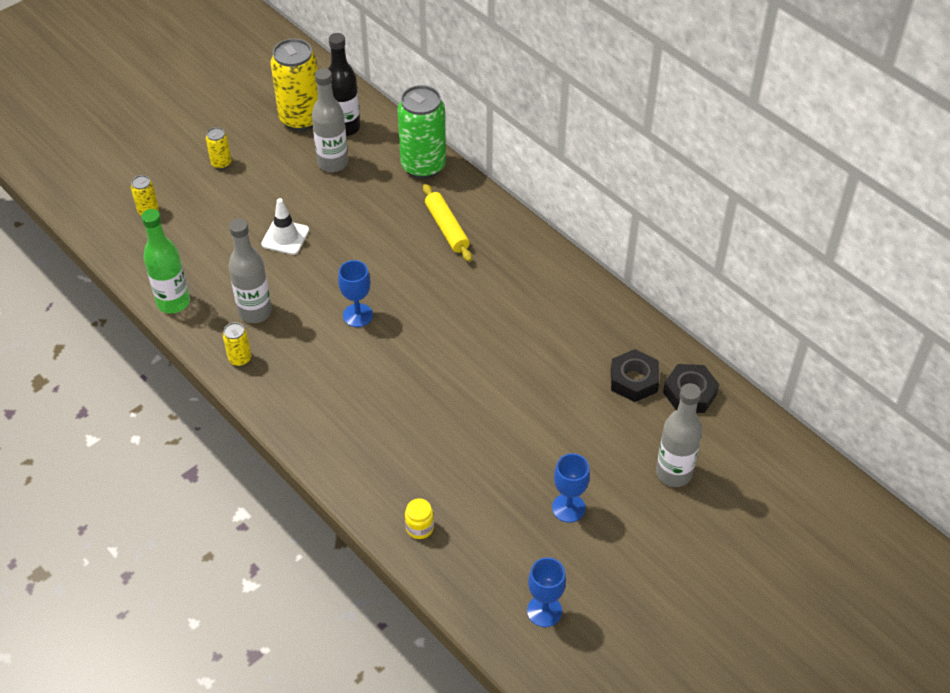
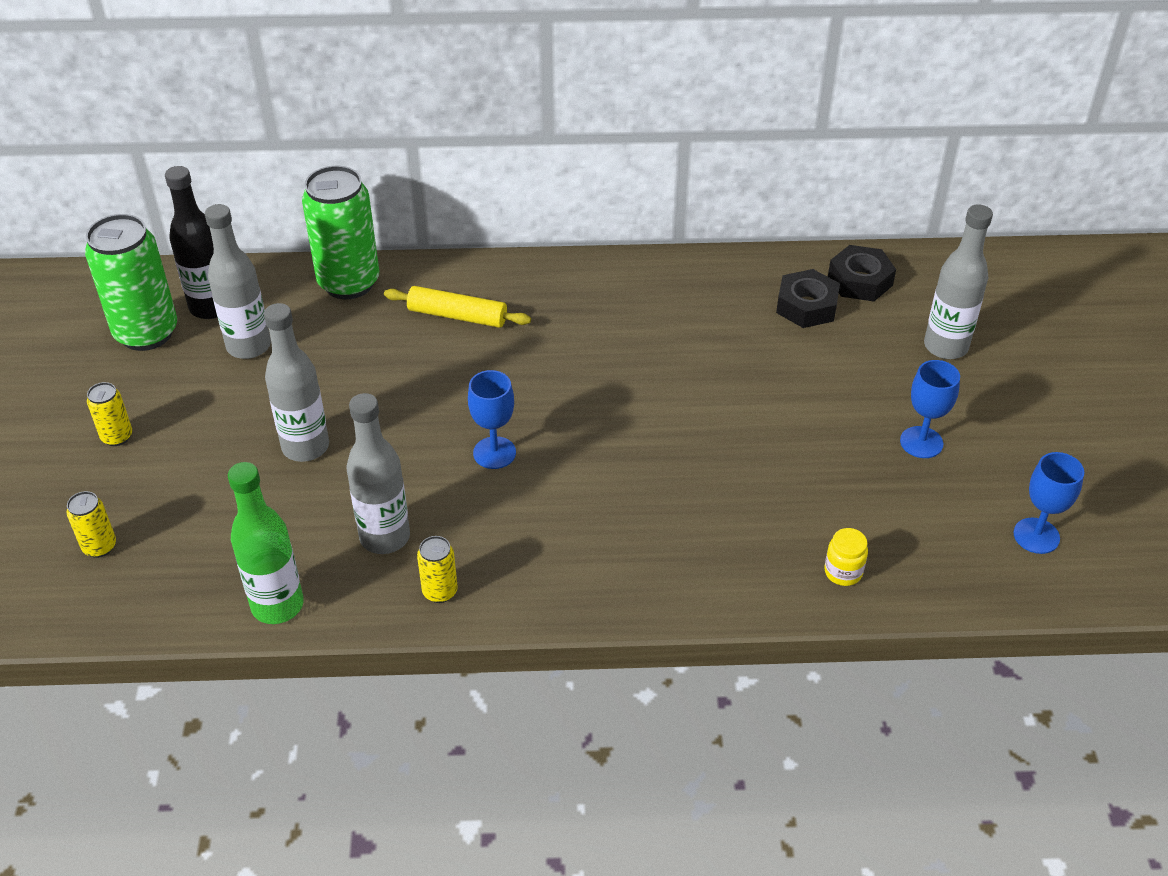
camera: 50 degrees left, 5 degrees down
(285, 237) = (305, 447): white traffic cone -> grey bottle
(301, 119) = (146, 333): yellow can -> green can

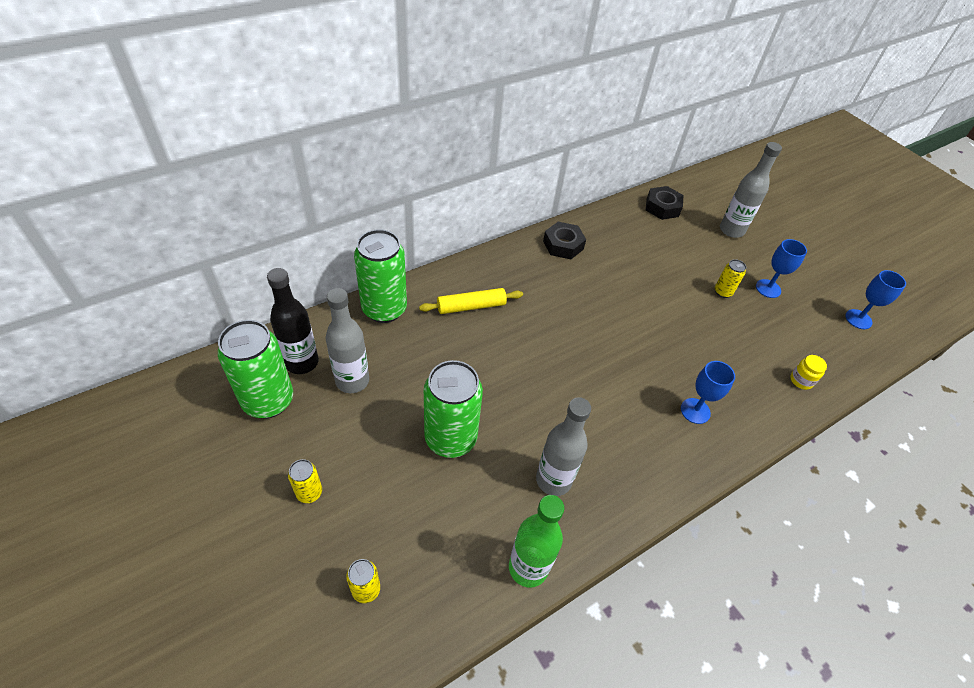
camera: 35 degrees left, 5 degrees up
(305, 447) = (450, 438): grey bottle -> green can
(440, 591) = (617, 502): yellow can -> yellow can (722, 292)
(494, 453) = (568, 390): blue goblet -> blue goblet (695, 411)
(806, 306) = (650, 231): black nut -> black nut (563, 245)

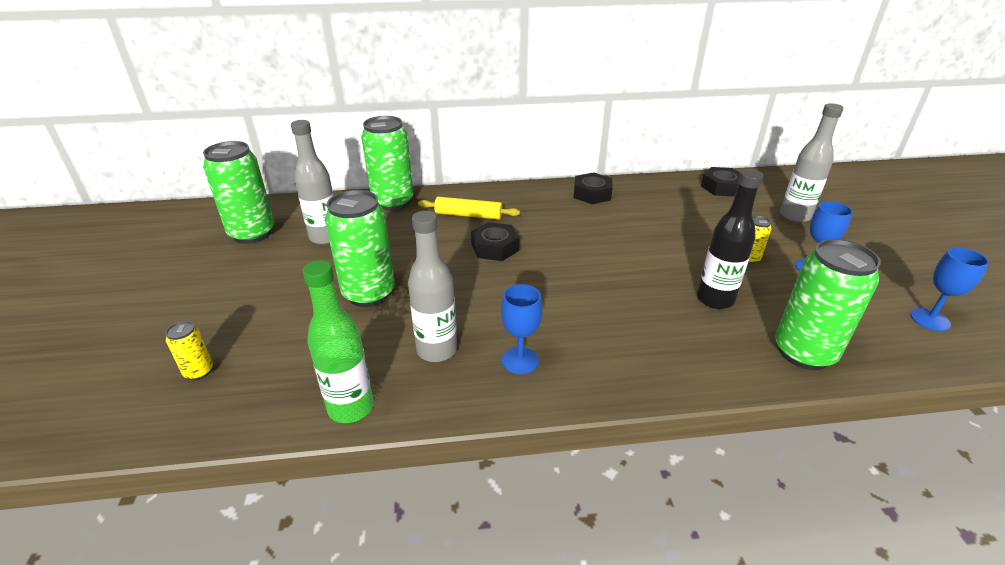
camera: 30 degrees right, 15 degrees down
(302, 362) = (299, 218): black bottle -> black bottle (715, 299)
(309, 493) = (223, 295): yellow can -> none
(522, 342) = (495, 247): none -> black nut
(695, 411) = (640, 342): blue goblet -> blue goblet (520, 360)
(801, 381) = (804, 353): yellow jar -> green can

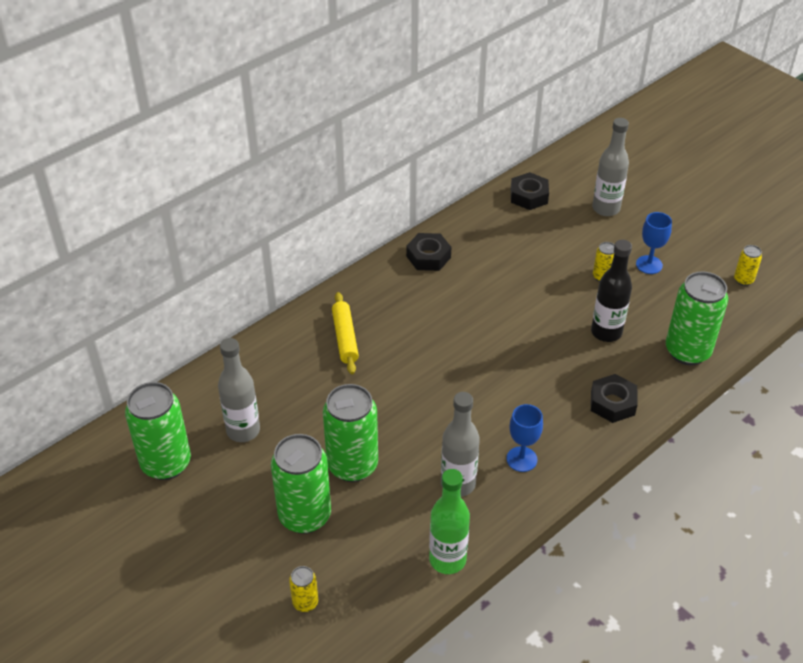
camera: 35 degrees left, 10 degrees up
(393, 202) = (256, 356): green can -> green can (305, 516)
(468, 215) = (345, 338): yellow rolling pin -> yellow rolling pin turned 75 degrees counterclockwise
(495, 247) = (404, 364): black nut -> black nut (612, 403)
(930, 319) = (743, 280): blue goblet -> yellow can

